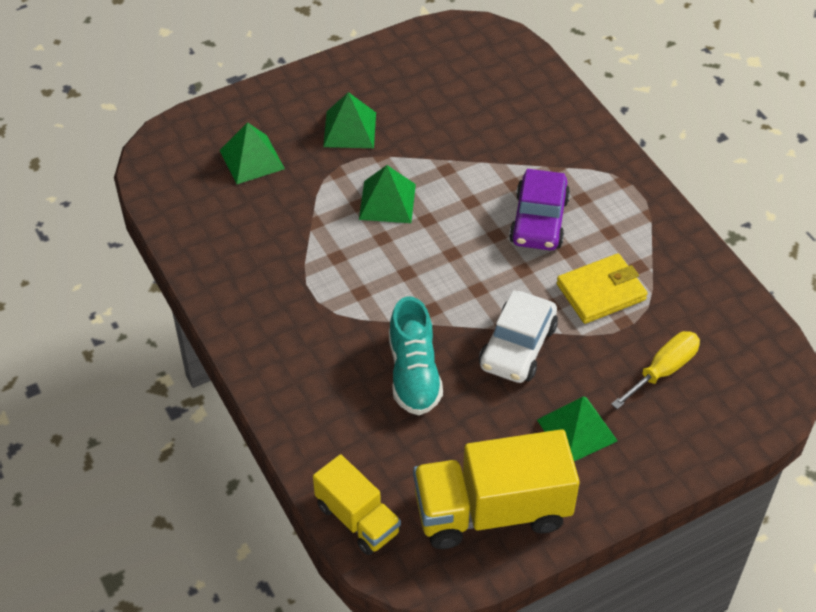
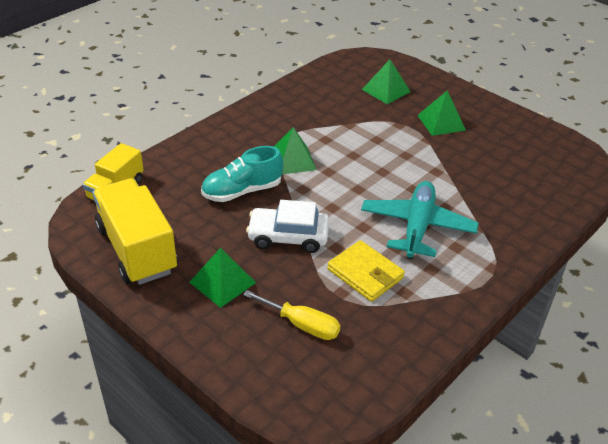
camera: 70 degrees right, 10 degrees down
(387, 201) = (387, 151): green pyramid -> green pyramid (292, 160)
(539, 221) = (417, 227): purple car -> turquoise plane

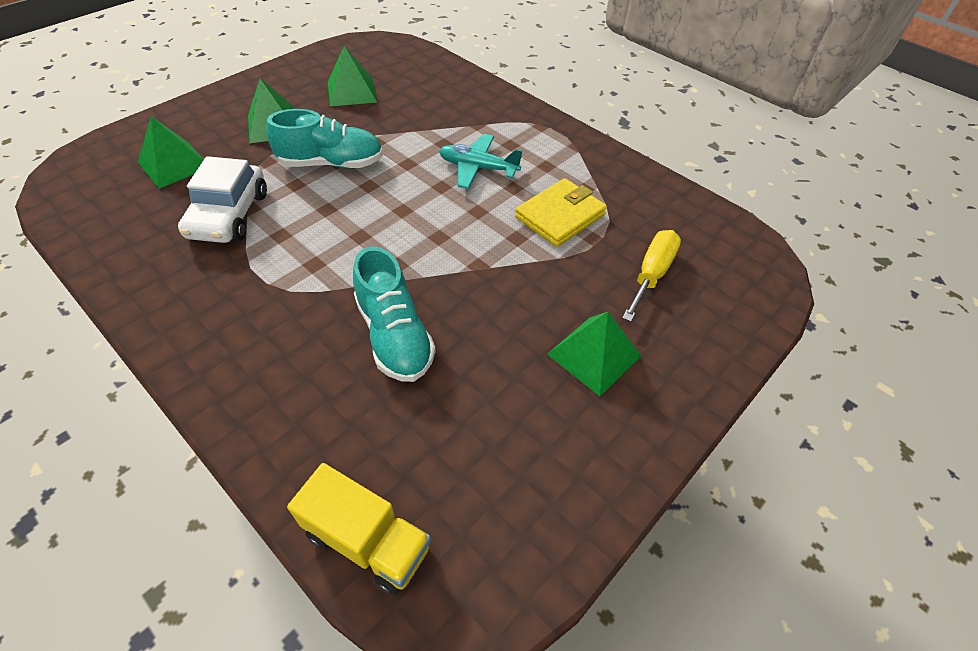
camera: 90 degrees left, 10 degrees up
(137, 249) = (536, 478): yellow truck -> none
(288, 237) = (498, 283): white car -> white car (229, 215)
(292, 160) = (325, 274): green pyramid -> green pyramid (352, 92)
(403, 152) = (331, 163): none -> turquoise shoe
(417, 227) = (478, 168): turquoise plane -> turquoise plane, size x0.64

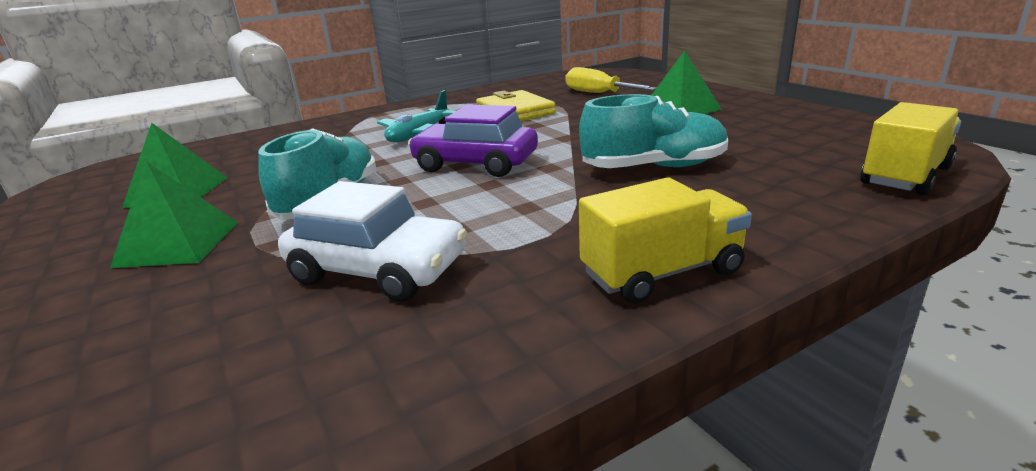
camera: 70 degrees left, 25 degrees down
(174, 164) = (163, 339): green pyramid -> none
(203, 345) = (662, 273): none -> yellow truck
(404, 218) = (475, 164): none -> purple car

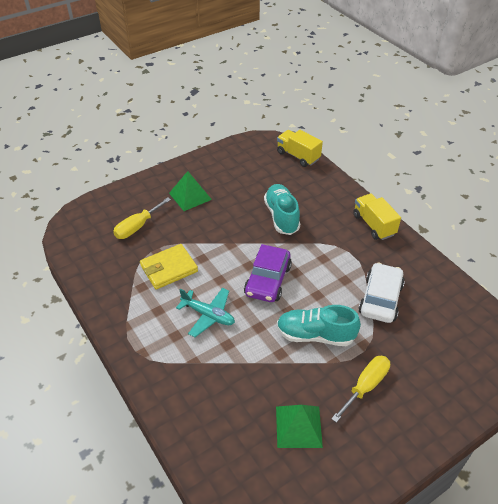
camera: 95 degrees left, 20 degrees up
(178, 243) = (365, 386): green pyramid -> yellow screwdriver

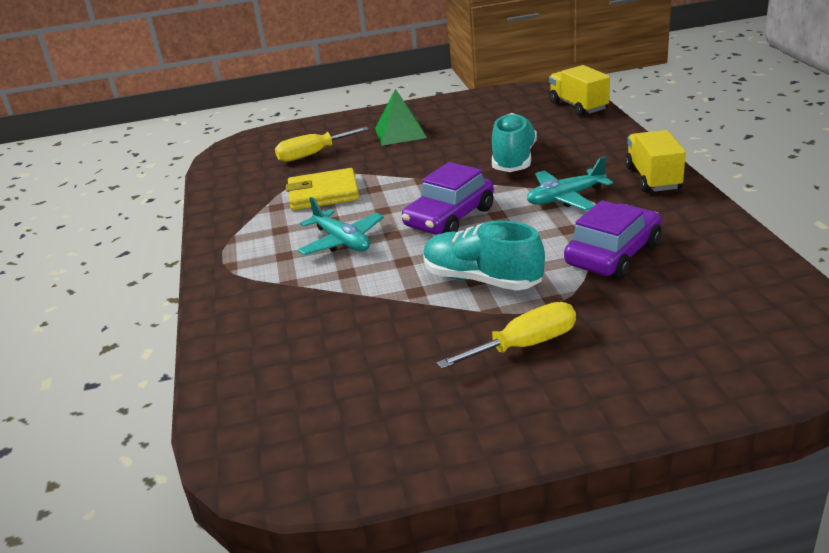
camera: 25 degrees right, 15 degrees down
(298, 426) = (387, 372): green pyramid -> none
(330, 250) = (565, 198): none -> turquoise plane
(380, 299) = (613, 254): white car -> purple car

